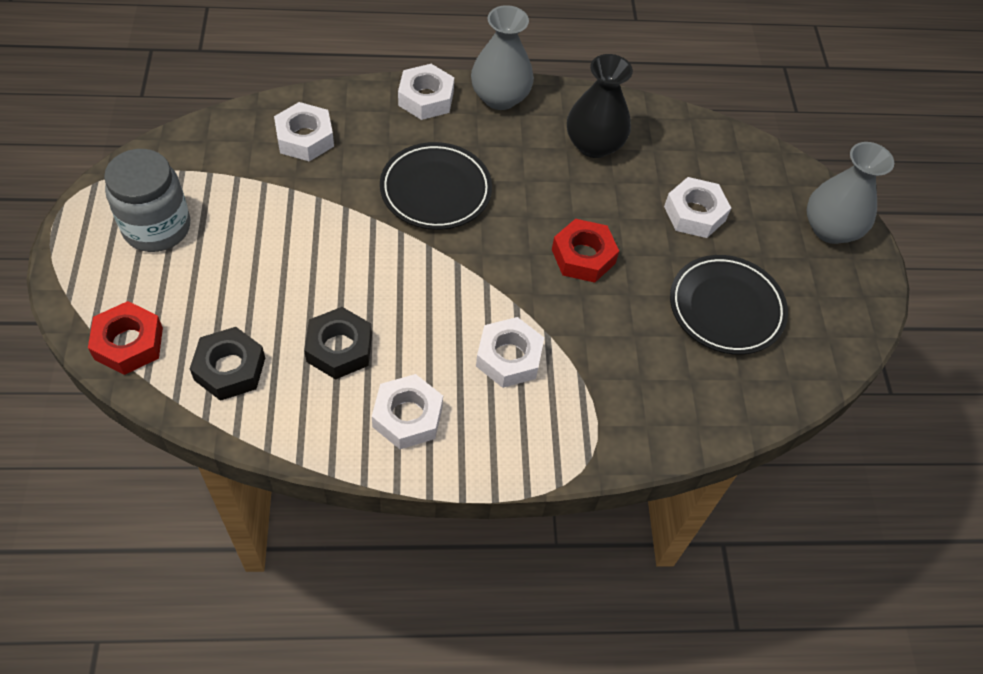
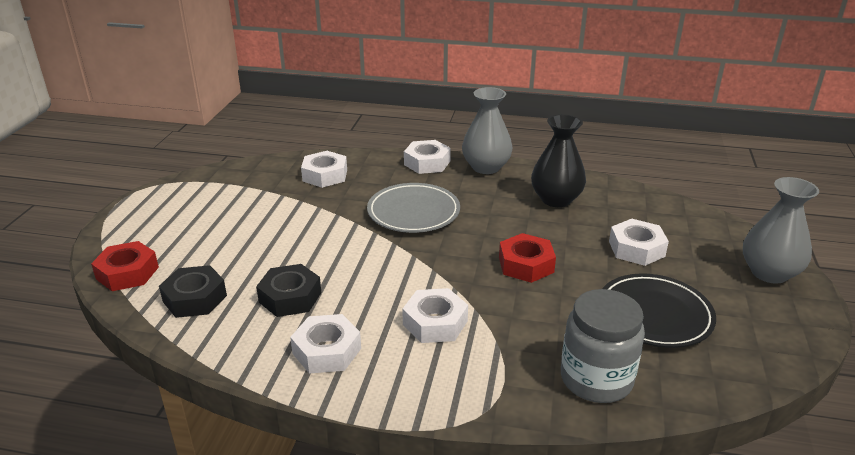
camera: 20 degrees right, 25 degrees down
(157, 227) = (189, 211): grey jar -> grey jar (596, 379)
(435, 190) = (413, 212): black plate -> grey plate

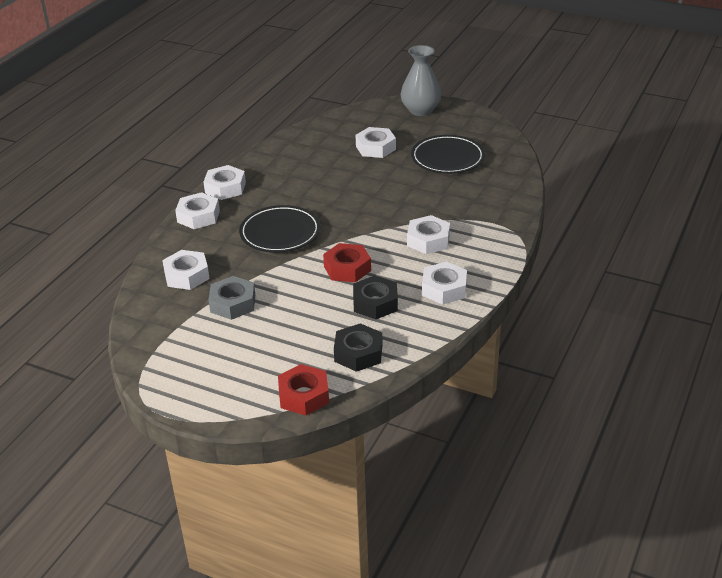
camera: 75 degrees left, 5 degrees up
(282, 207) = (233, 303): none -> grey nut
(413, 212) = (280, 233): grey plate -> black plate
(486, 167) = (225, 188): grey vase -> white nut
(526, 264) = (376, 193): red nut -> red nut (347, 268)
(556, 199) = (295, 165): black vase -> none
(596, 379) = (499, 191): grey jar -> none

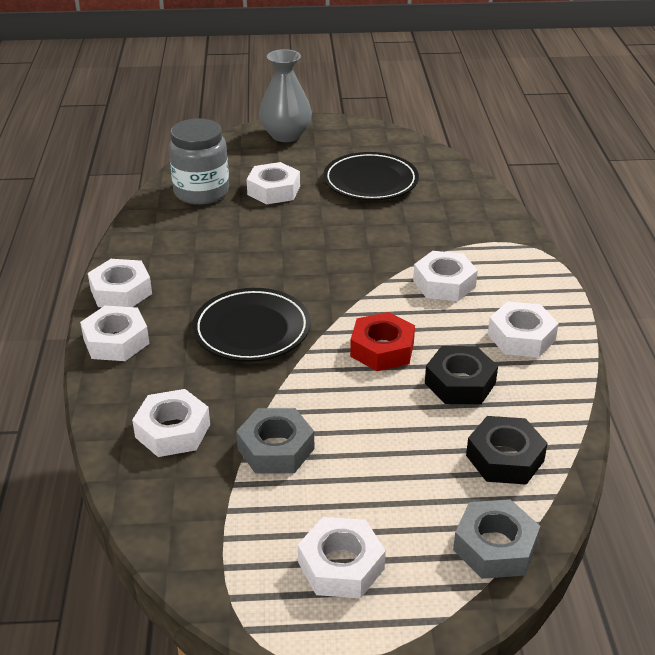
camera: 30 degrees left, 0 degrees up
(212, 373) = (341, 565): none -> white nut
(304, 396) = (495, 547): red nut -> grey nut
(328, 137) = (201, 192): none -> grey jar

